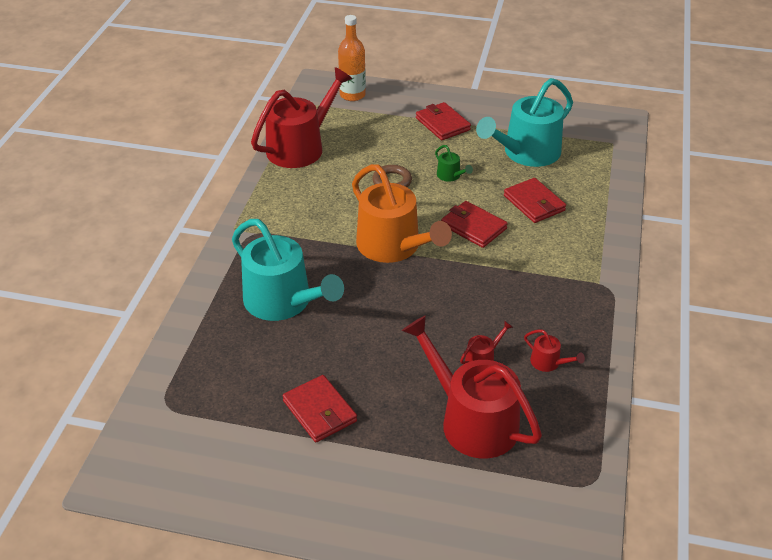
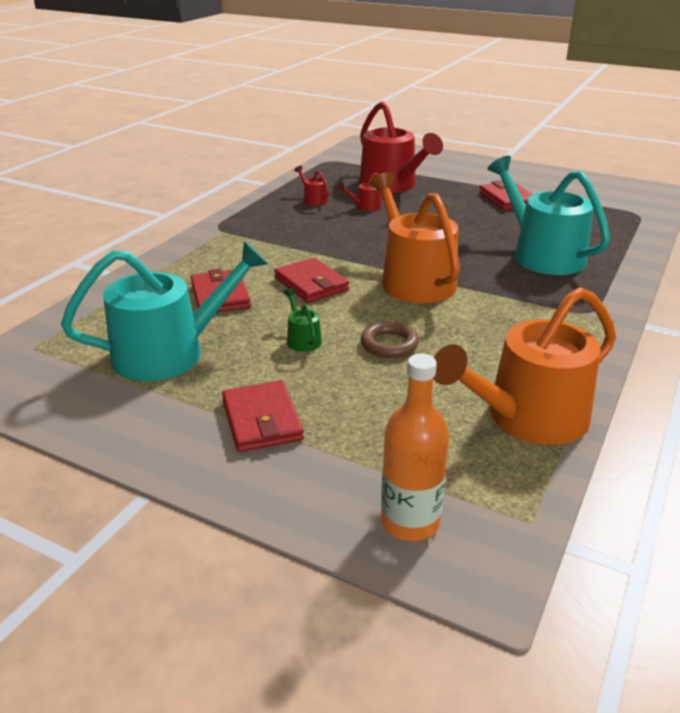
camera: 165 degrees left, 10 degrees down
(300, 147) = (528, 417): red watering can -> orange watering can

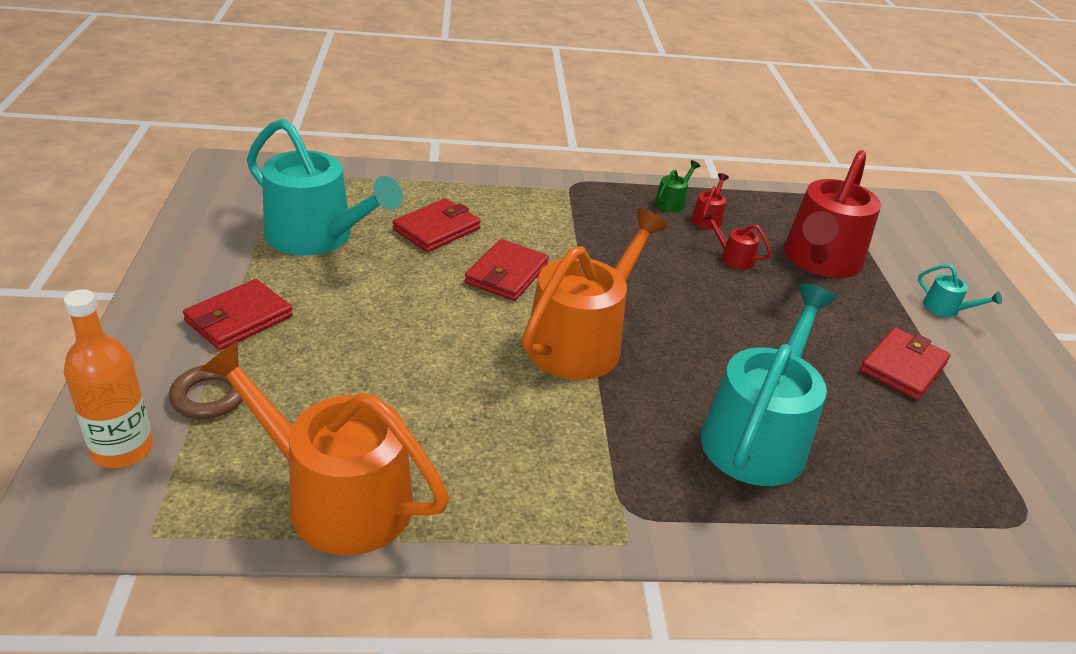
camera: 55 degrees right, 5 degrees up
(302, 339) = (391, 301): green watering can -> green watering can (672, 202)
(389, 344) = (422, 359): brown ring -> brown ring (209, 396)
(465, 172) = (945, 309): none -> turquoise watering can

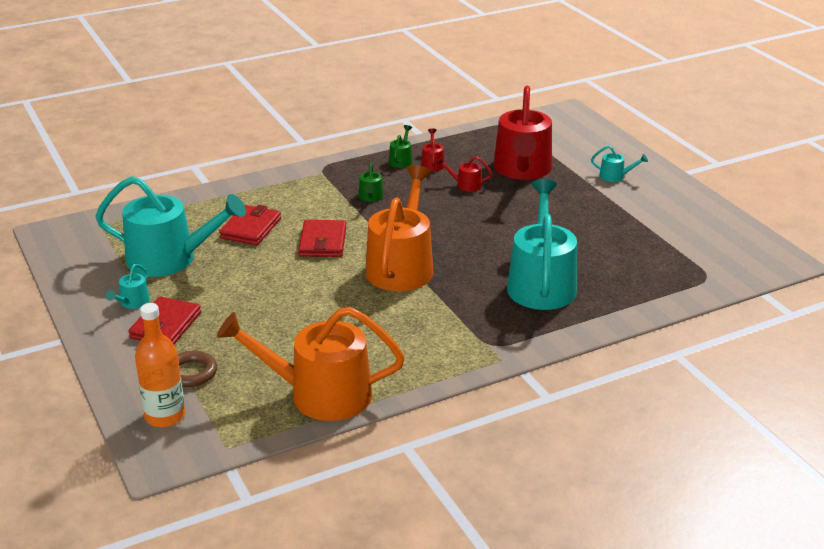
camera: 20 degrees left, 5 degrees down
(230, 276) = (132, 302): none -> turquoise watering can
(604, 236) = (370, 197): none -> green watering can
(903, 367) = (605, 219): red wallet -> none

